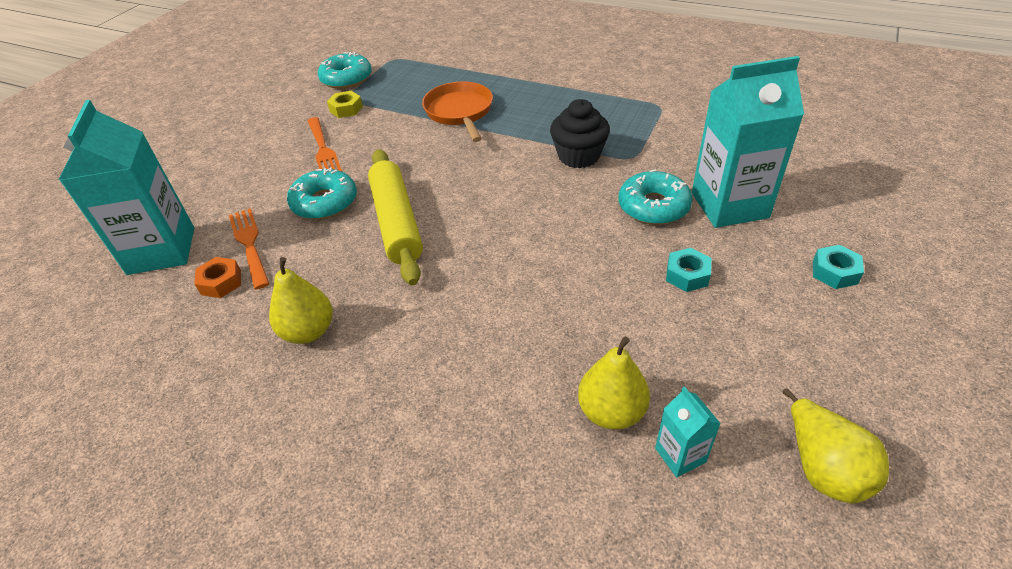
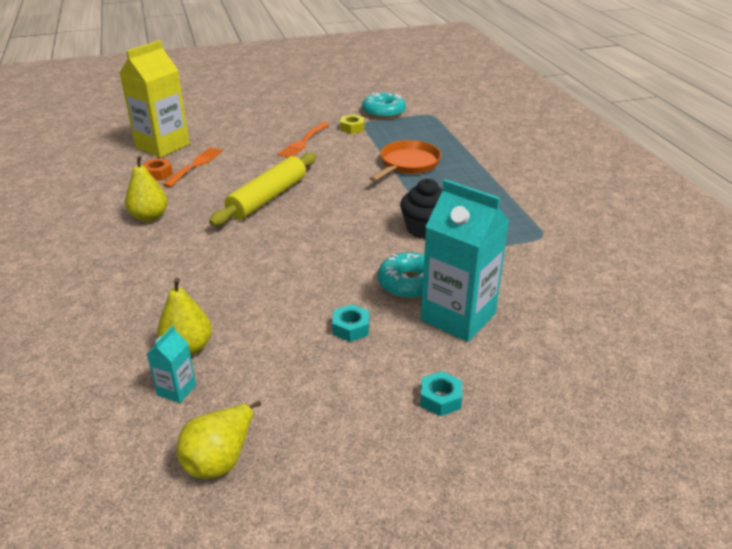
camera: 45 degrees right, 10 degrees down
(161, 250) = (162, 146): turquoise carton -> yellow carton
(324, 202) = (256, 167): turquoise donut -> none

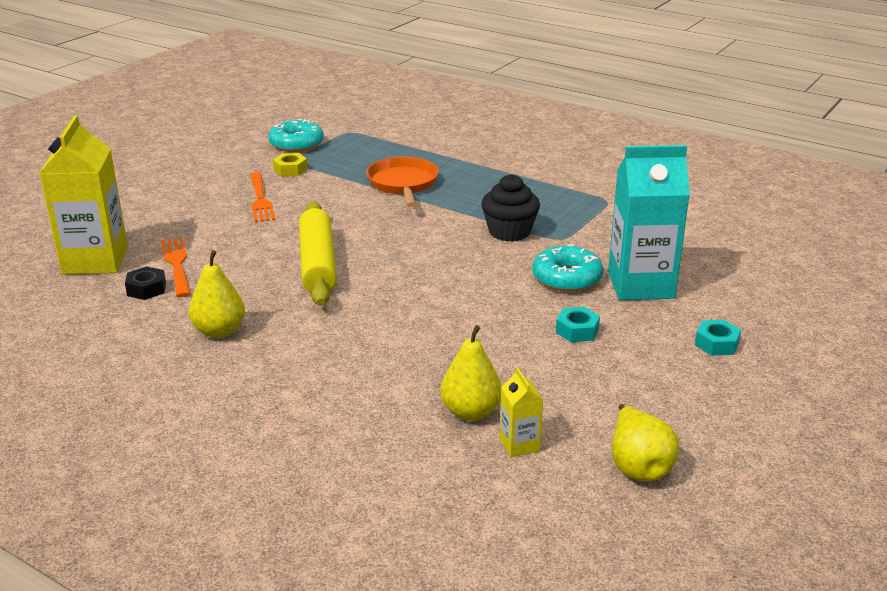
camera: 40 degrees left, 5 degrees down
(158, 174) = (146, 289): orange nut -> black nut
(176, 390) = (519, 445): turquoise carton -> yellow carton

